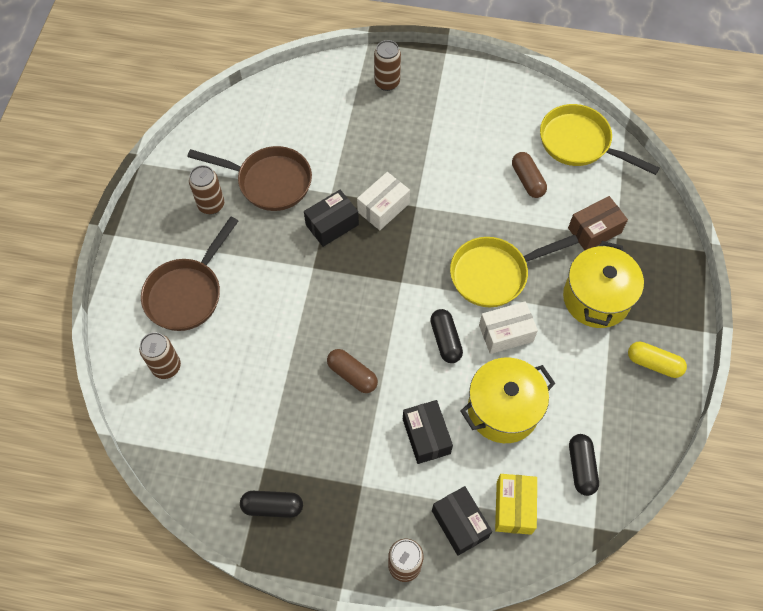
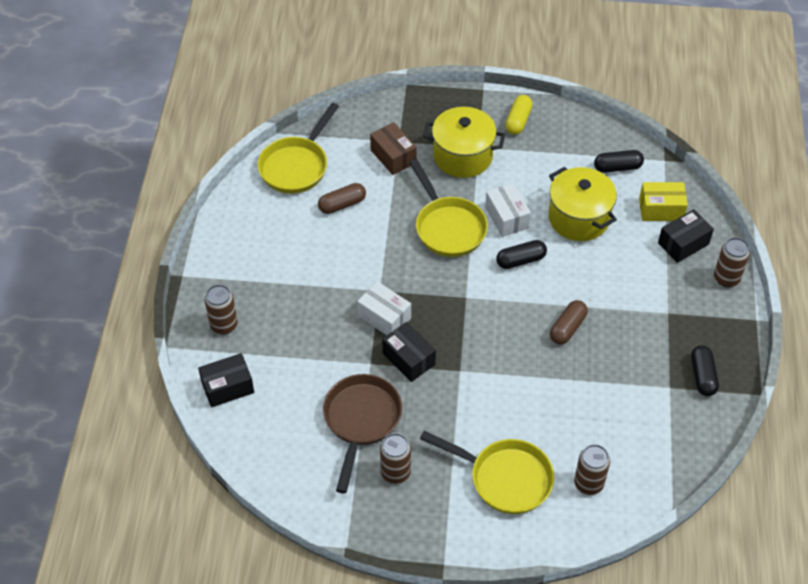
camera: 95 degrees left, 10 degrees down
(187, 293) = (504, 478): brown pan -> yellow pan
(426, 436) = (614, 270): black box -> black box (227, 387)

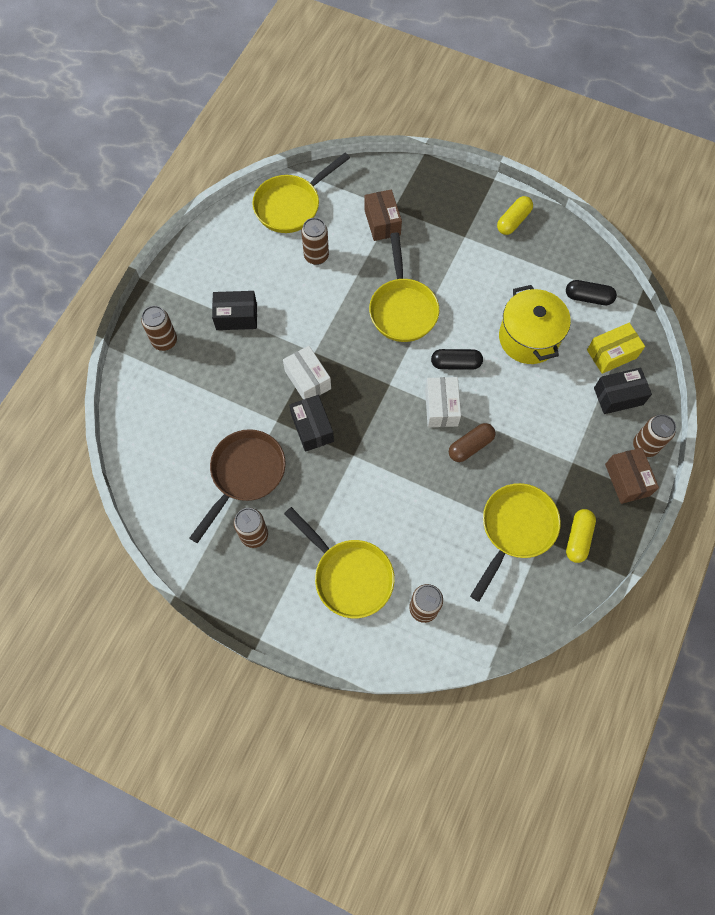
camera: 20 degrees right, 15 degrees up
(227, 387) = (143, 402): black box -> black box (236, 317)
(342, 204) = (316, 256): brown capsule -> brown can
(462, 156) = (446, 241): yellow pot -> none
(506, 217) = (461, 316): white box -> white box (441, 407)
(642, 387) = (515, 530): none -> yellow pan
(661, 209) = (611, 354): yellow box -> yellow box turned 45 degrees counterclockwise
(702, 376) = (578, 538): black capsule -> yellow capsule
(724, 312) = (627, 480): none -> brown box

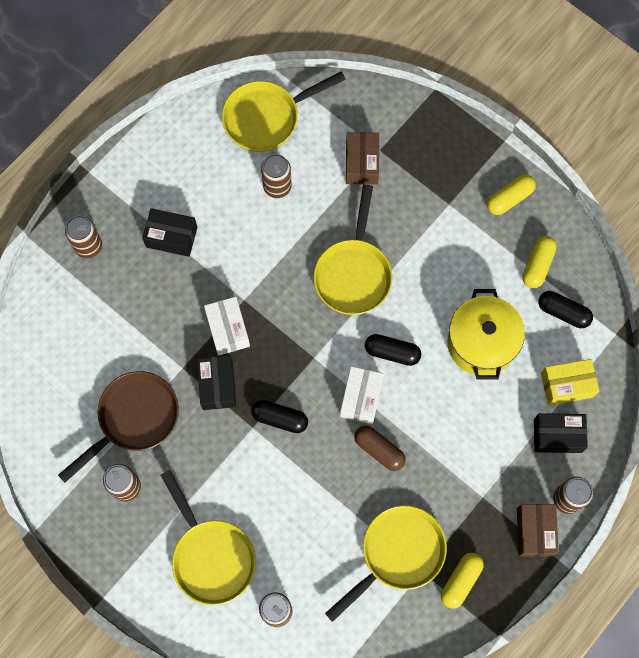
camera: 15 degrees right, 5 degrees up
(375, 442) = (280, 418): none -> black capsule
(470, 446) = (379, 450): brown capsule -> brown capsule turned 60 degrees clockwise
(554, 266) = (537, 265): none -> yellow capsule

